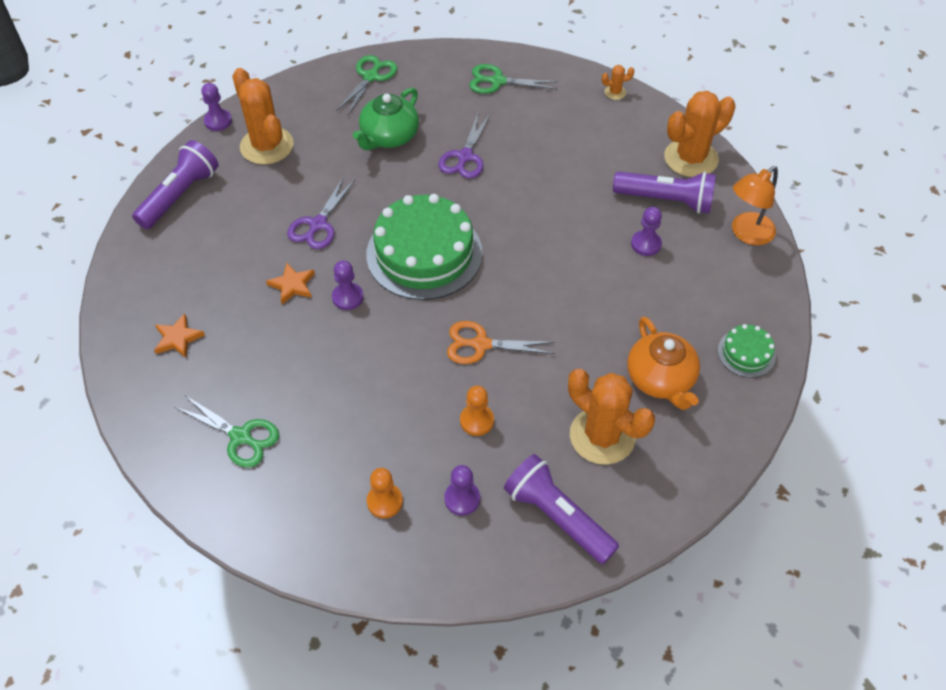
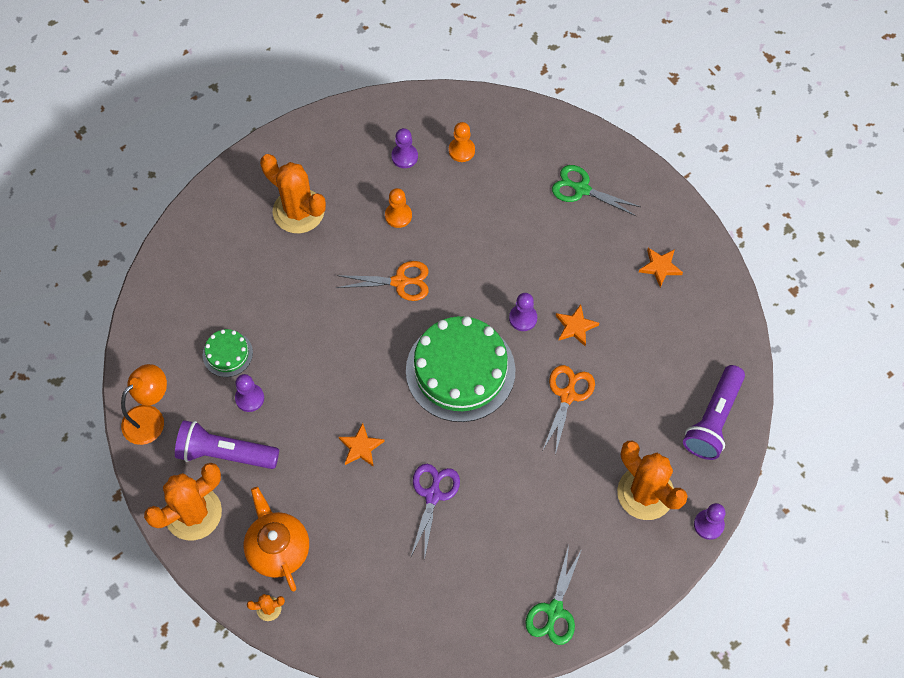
camera: 175 degrees right, 10 degrees up
(318, 224) = (567, 395): purple scissors -> orange scissors
(389, 137) = (517, 517): green teapot -> none
(497, 81) = (405, 616): green scissors -> none
(531, 197) = (361, 447): none -> orange star
(557, 516) = (333, 150): purple flashlight -> none
(660, 379) = (248, 262): orange teapot -> orange teapot (278, 548)
(746, 353) = (172, 291): green cake -> green cake (227, 354)

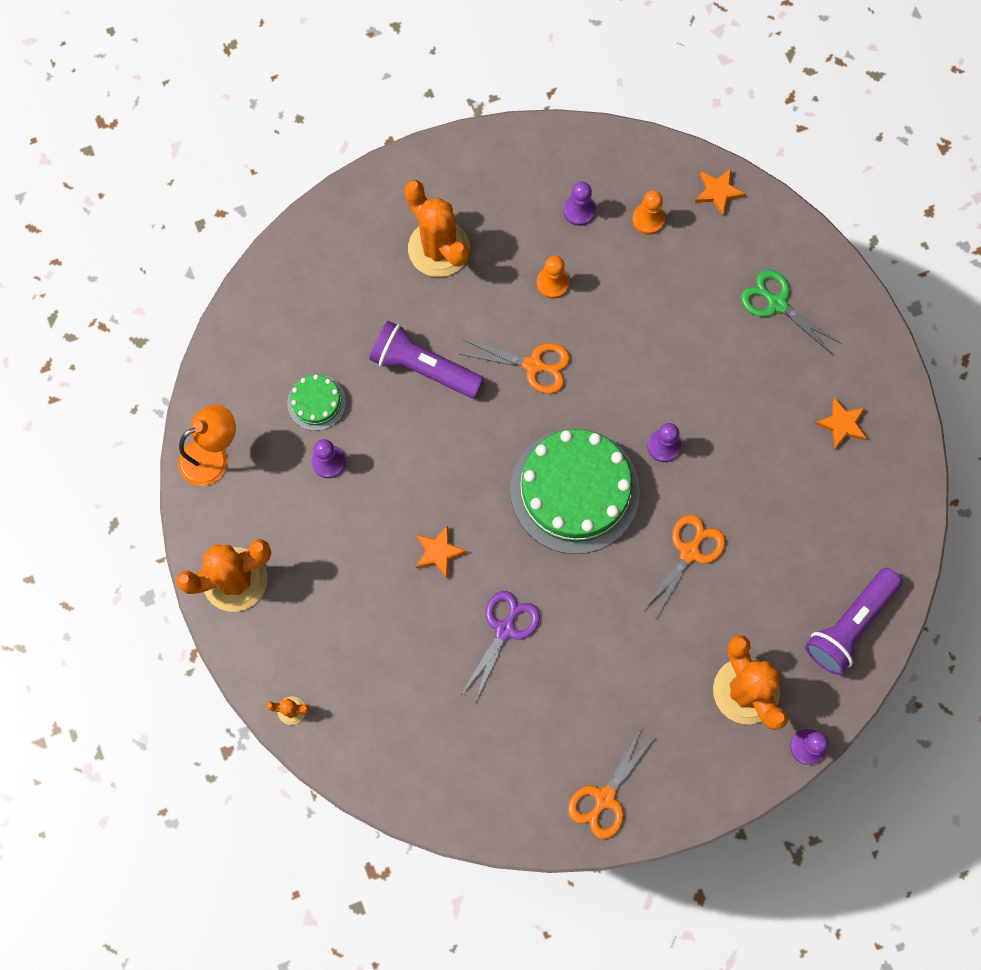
camera: 15 degrees right, 10 degrees up
(225, 453) = (286, 520): purple flashlight -> purple flashlight (423, 367)
(278, 548) = (318, 645): orange teapot -> none
(554, 610) = (605, 798): green scissors -> orange scissors
(575, 327) = (722, 472): orange star -> orange star (718, 192)

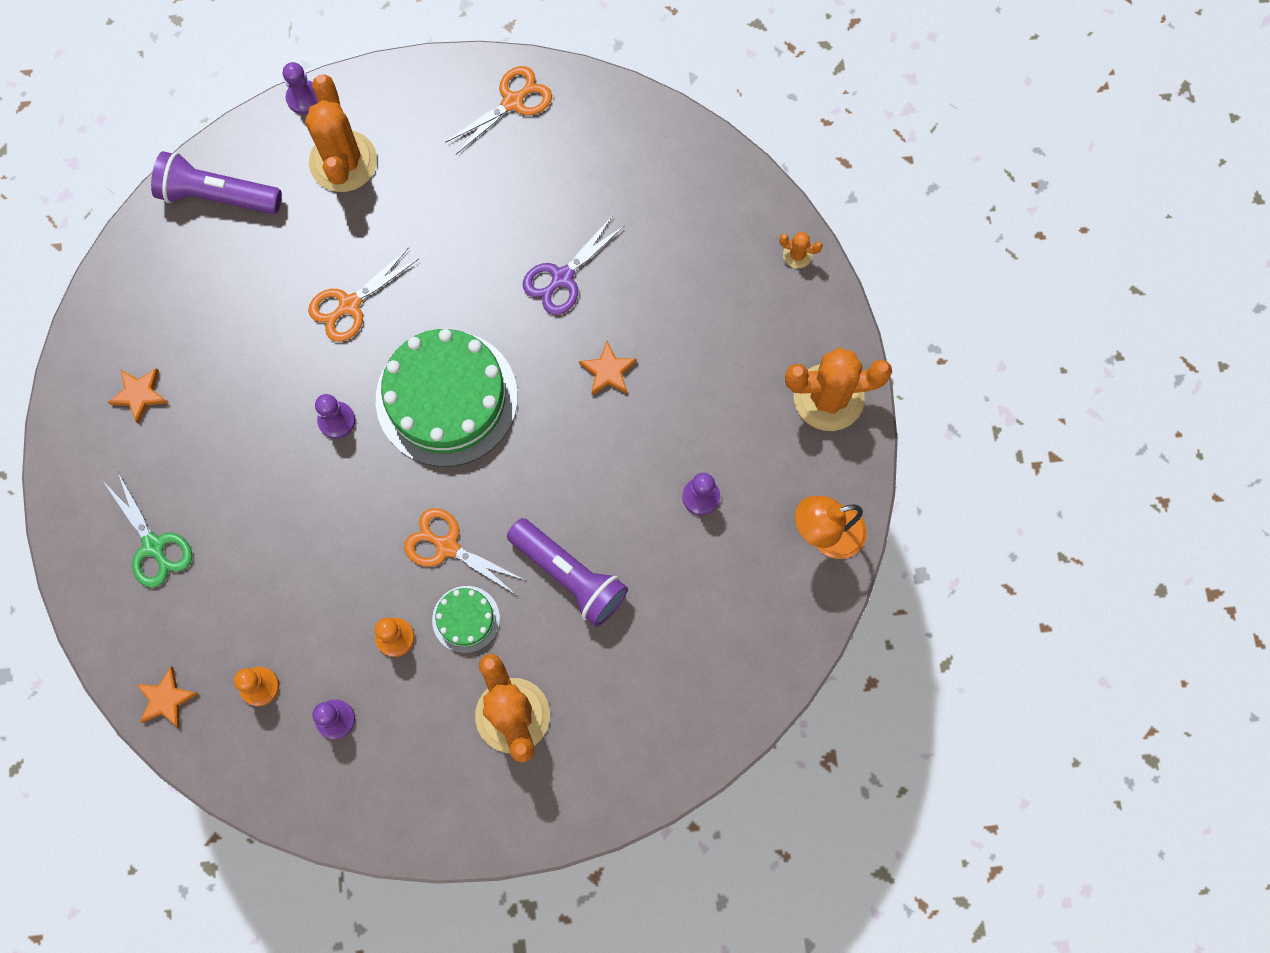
camera: 165 degrees left, 0 degrees up
(316, 402) = (698, 567): green cake -> green cake (466, 619)
(849, 625) = (217, 195): purple flashlight -> purple flashlight turned 135 degrees counterclockwise

